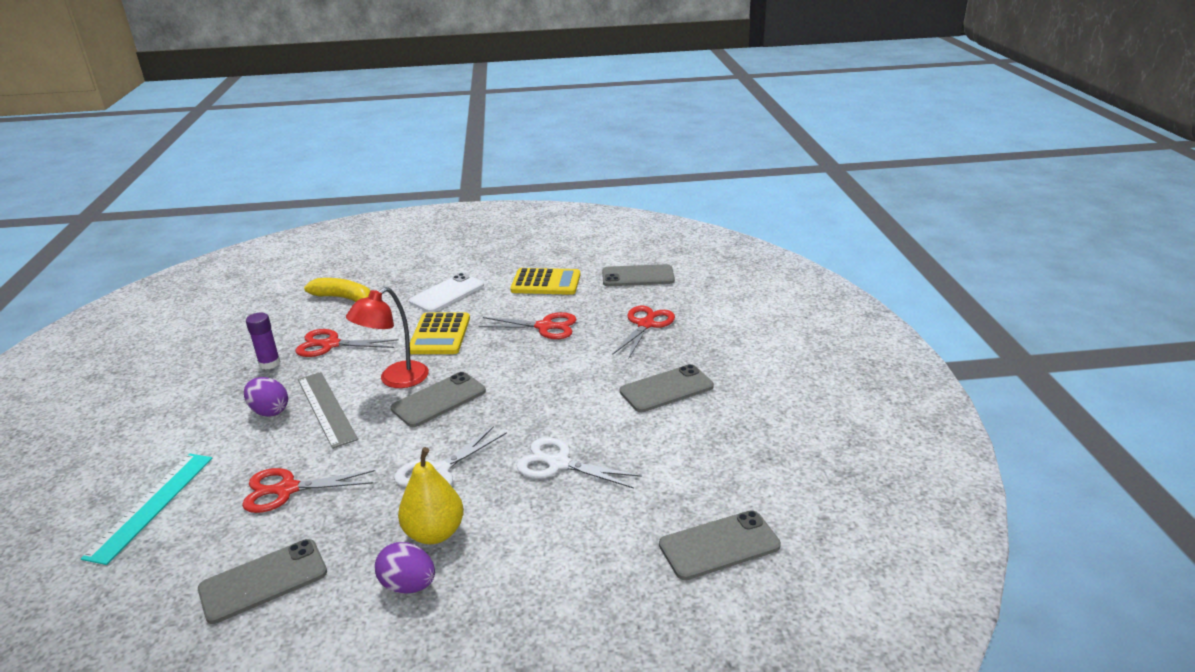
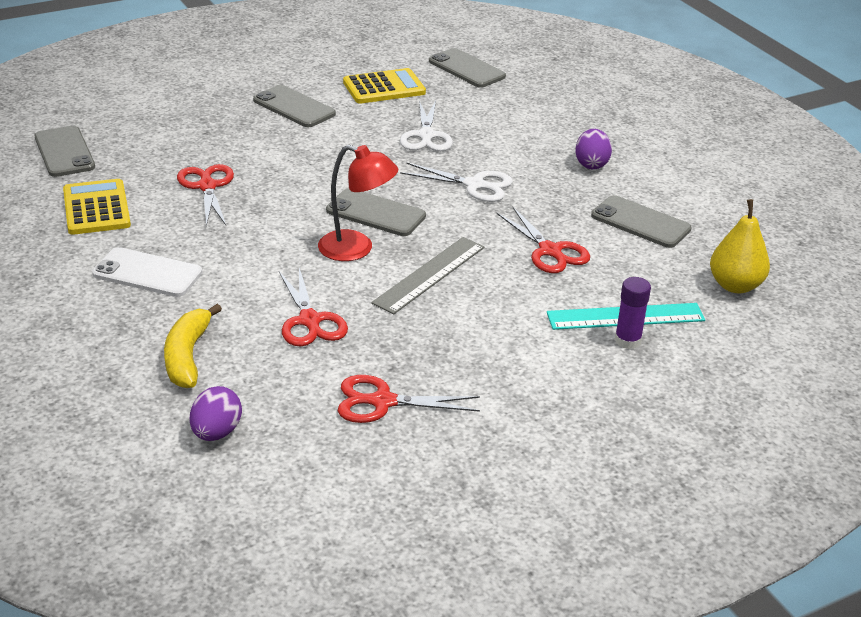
camera: 115 degrees left, 5 degrees up
(269, 363) = (373, 351): purple glue stick -> purple glue stick (627, 340)
(269, 411) = (456, 310): purple egg -> purple egg (216, 432)
(434, 533) = (538, 168): yellow pear -> yellow pear (735, 285)
(440, 334) = (252, 249): yellow calculator -> yellow calculator (384, 87)
(646, 324) = (179, 132): red scissors -> red scissors (381, 402)

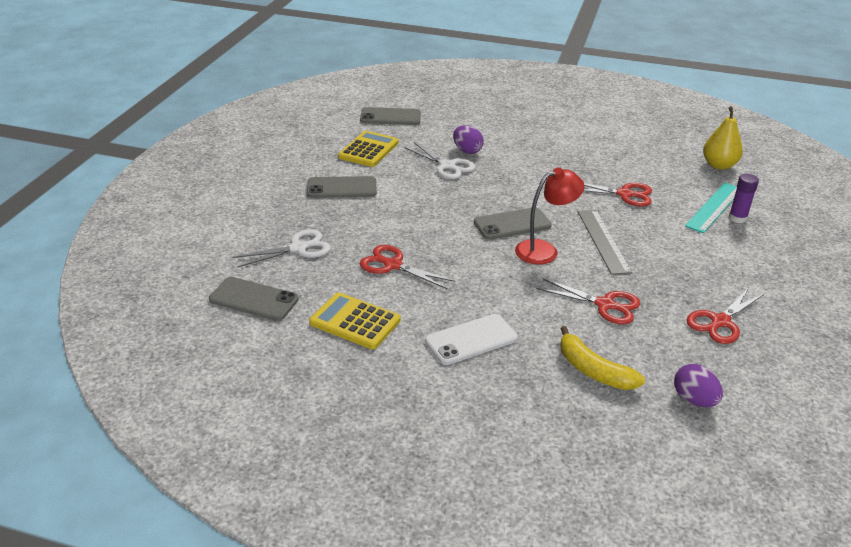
camera: 45 degrees left, 0 degrees up
(475, 185) = (525, 180): white scissors -> white scissors (299, 248)
(591, 164) = (551, 139): purple egg -> purple egg (467, 151)
(640, 222) = (628, 157): grey phone -> none

